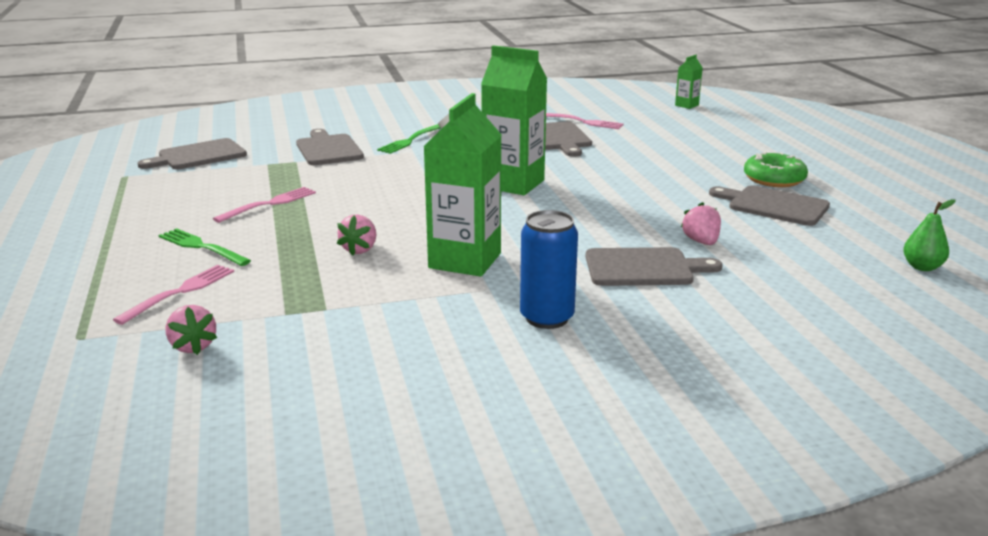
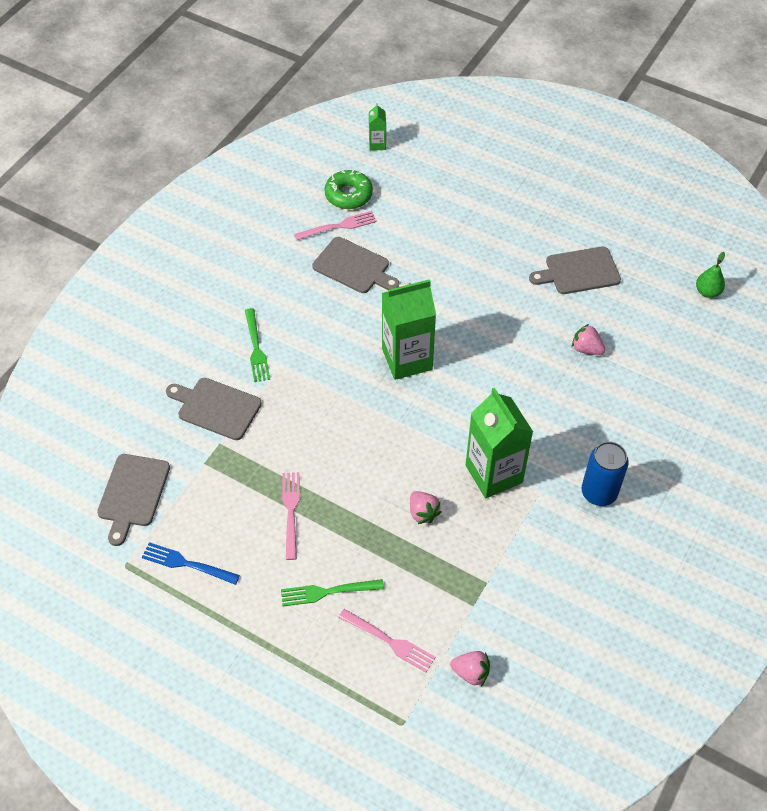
camera: 45 degrees left, 30 degrees up
(154, 192) = (187, 564): none -> blue fork
(180, 292) = (389, 641): pink fork -> pink fork turned 135 degrees clockwise
(644, 268) = (589, 403): grey cutting board -> none
(774, 179) = (546, 233): green donut -> green donut (348, 195)

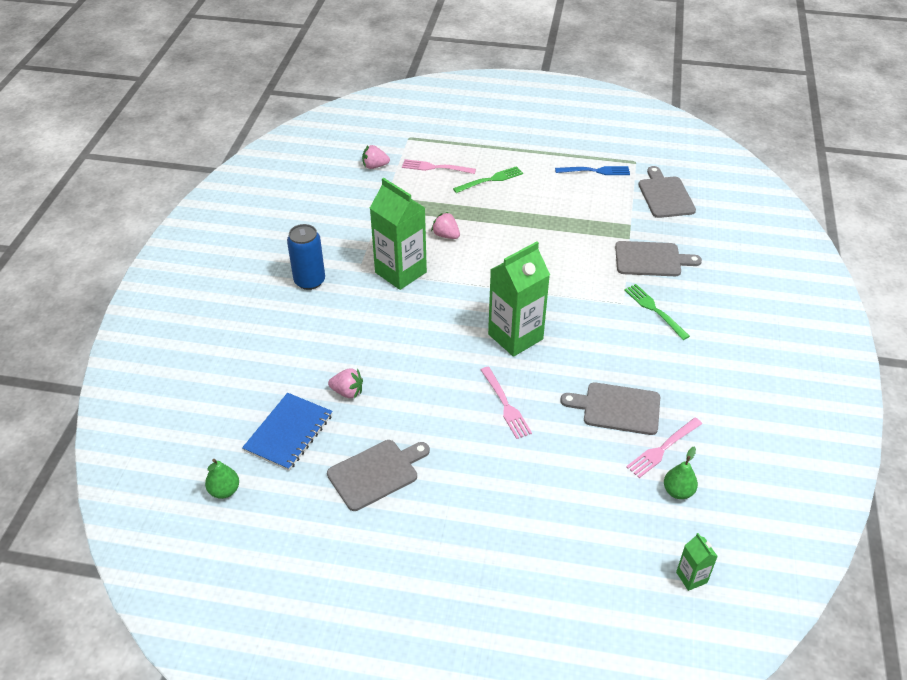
camera: 160 degrees right, 10 degrees down
(291, 511) = (544, 213): pink fork -> pink fork (505, 405)
(348, 195) = (678, 491): green donut -> green pear
(647, 325) = (288, 433): none -> blue notebook

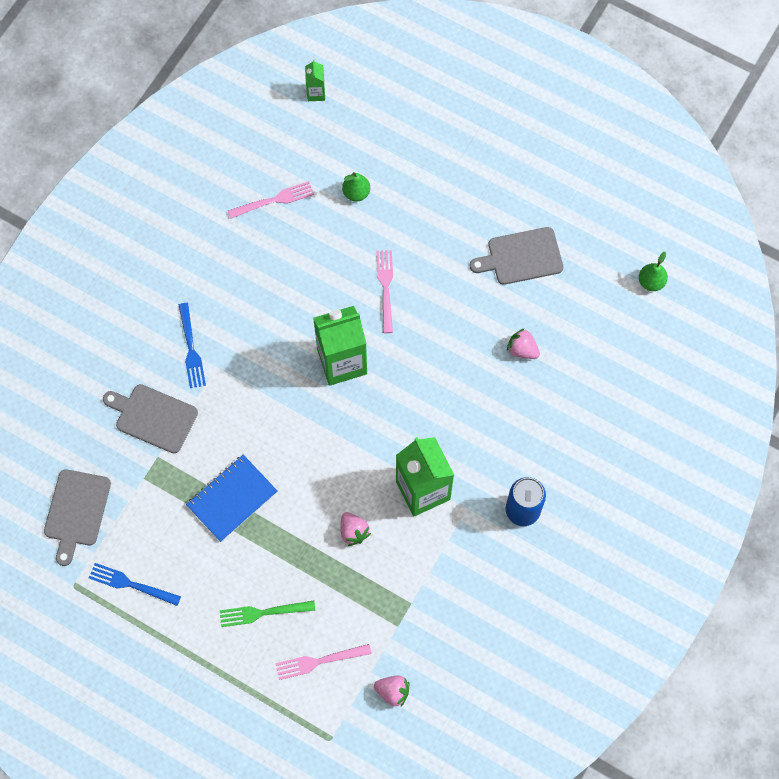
camera: 160 degrees left, 25 degrees up
(288, 433) = (586, 322): blue notebook -> blue notebook (232, 499)
(435, 167) = (319, 661): pink fork -> pink fork turned 135 degrees clockwise
(617, 408) = (289, 251): grey cutting board -> none
(654, 310) = (191, 349): green fork -> blue fork
(678, 491) = (285, 160): green pear -> green pear (356, 193)

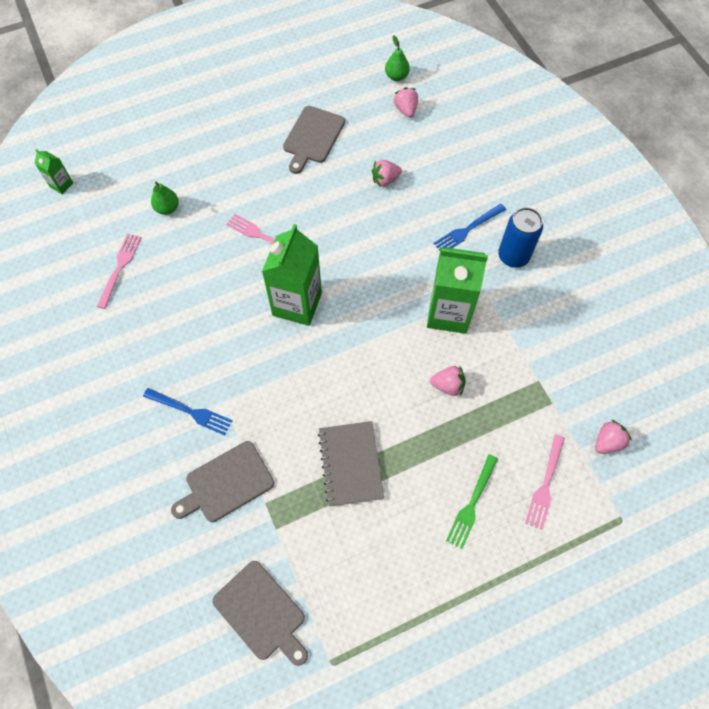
camera: 55 degrees left, 5 degrees down
(131, 584) = (368, 606): blue fork -> blue fork (468, 229)
(232, 499) = (351, 464): blue notebook -> grey notebook
(617, 316) = (406, 110): none -> pink strawberry

